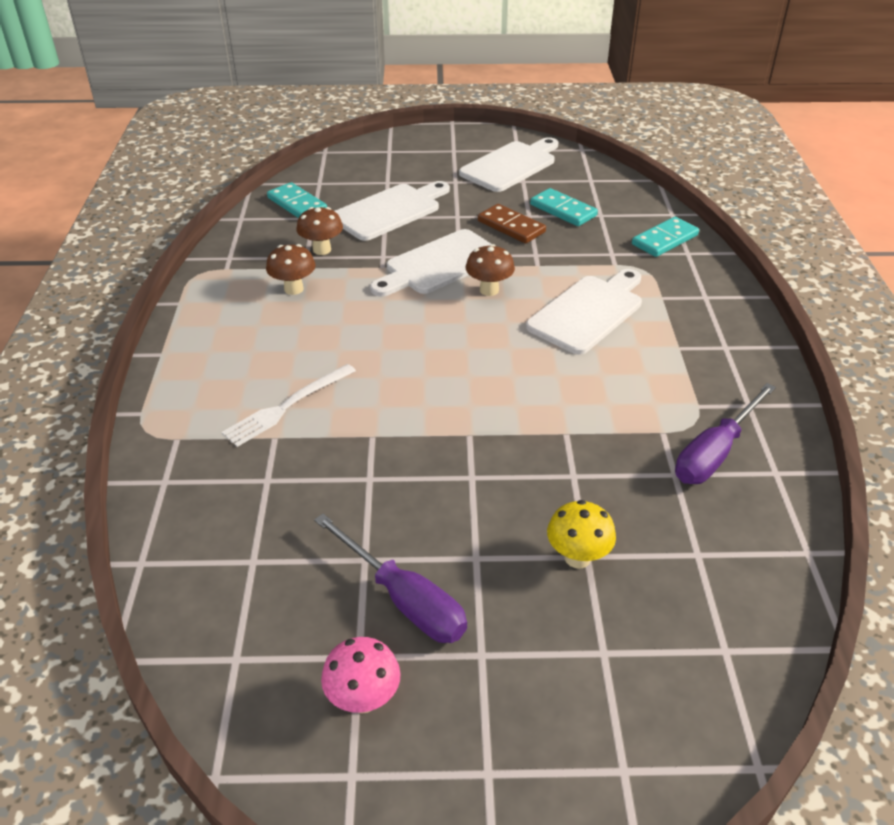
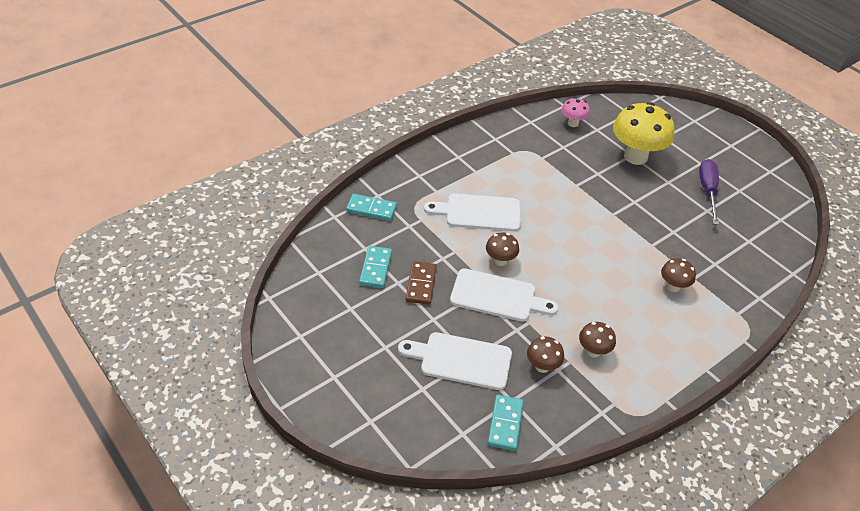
camera: 130 degrees left, 5 degrees up
(287, 406) = (673, 287): white fork -> brown mushroom
(363, 699) = (749, 181): pink mushroom -> pink mushroom (573, 123)
(511, 165) = (331, 327): white cutting board -> none
(577, 557) = (635, 157): yellow mushroom -> yellow mushroom, size x2.04
(714, 453) = (538, 140): purple screwdriver -> none

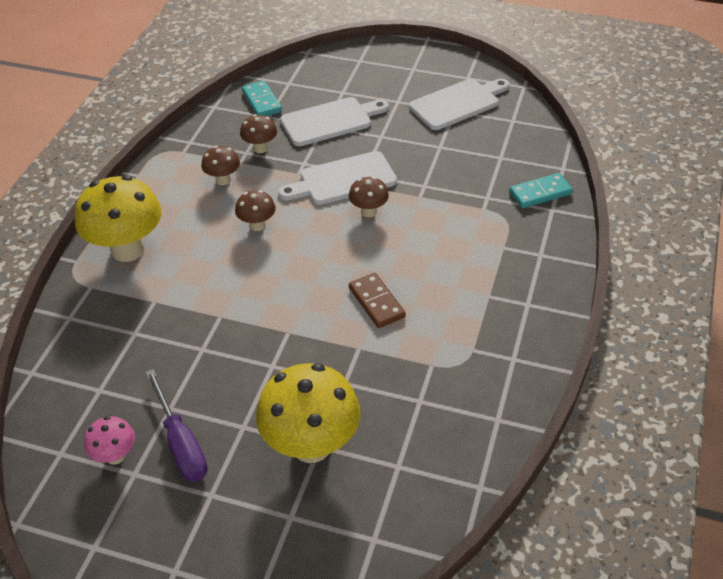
camera: 150 degrees right, 0 degrees up
(376, 268) = (471, 147): turquoise domino -> none
(421, 284) = (419, 155): brown domino -> brown domino (376, 302)
(479, 212) = (436, 248): white cutting board -> white cutting board (458, 103)
(573, 123) = (440, 455): pink mushroom -> pink mushroom (115, 456)
(673, 287) = (173, 279): brown mushroom -> brown mushroom (257, 225)
(700, 328) = (128, 250): none -> yellow mushroom

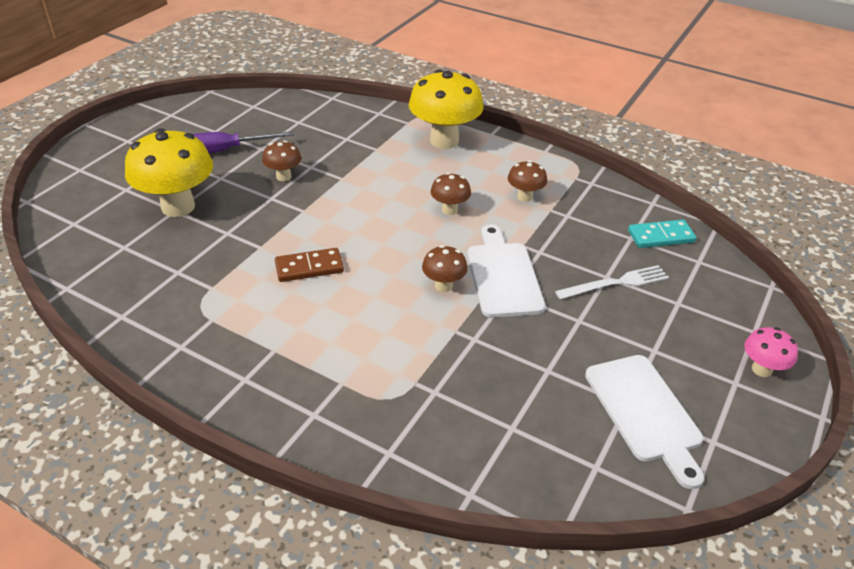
camera: 100 degrees right, 5 degrees down
(115, 456) = (235, 125): pink mushroom -> pink mushroom (761, 369)
(260, 148) = (572, 225): brown mushroom -> brown mushroom (283, 176)
(330, 121) = (616, 283): white cutting board -> white fork
(540, 193) = (425, 450): turquoise domino -> none

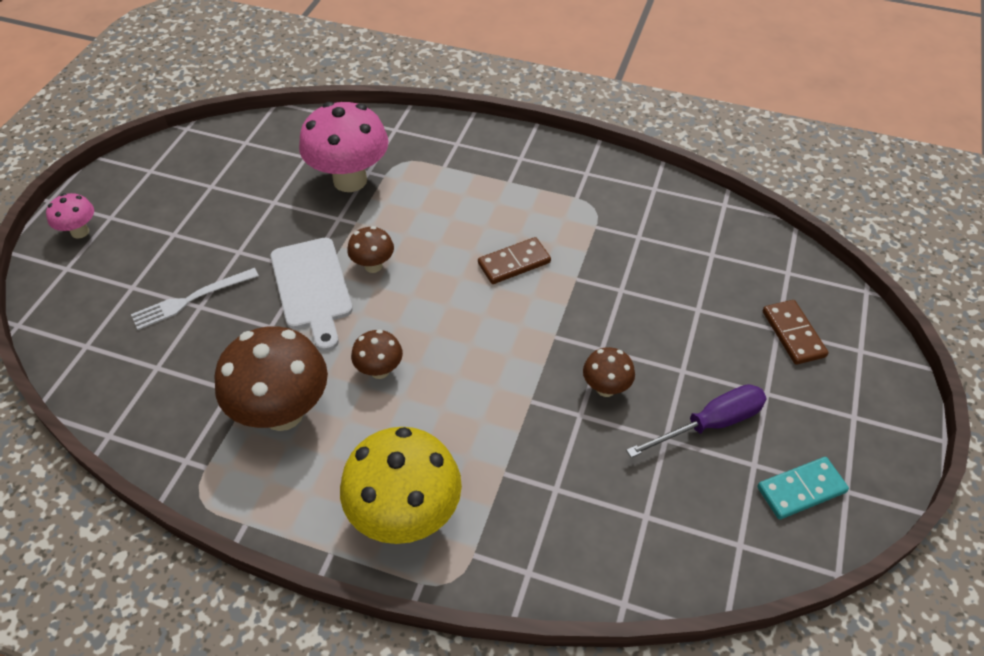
camera: 170 degrees right, 10 degrees up
(117, 185) = (793, 334): none -> brown domino
(178, 207) = (698, 315): yellow mushroom -> none
(457, 383) = (350, 180): none -> pink mushroom
(525, 197) = (283, 412): brown mushroom -> brown mushroom, size x2.04
(645, 412) = (198, 182): white cutting board -> none
(661, 236) = (118, 375): turquoise domino -> turquoise domino (801, 489)

